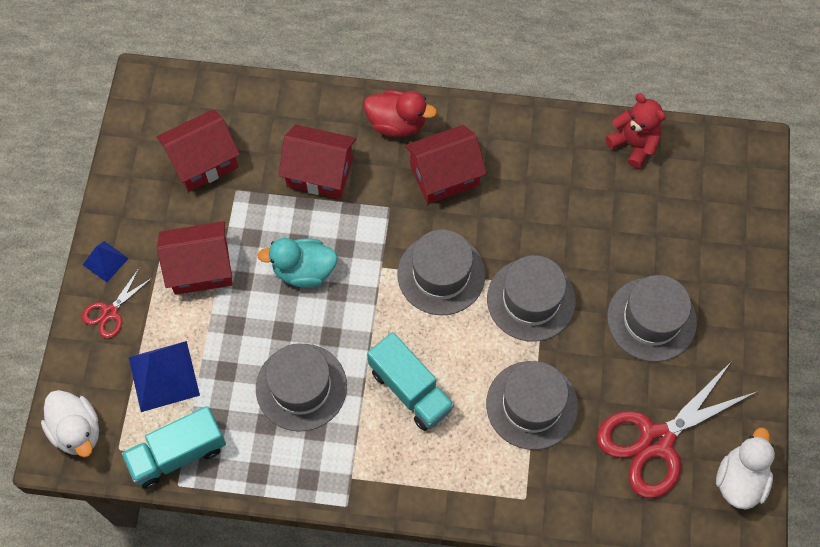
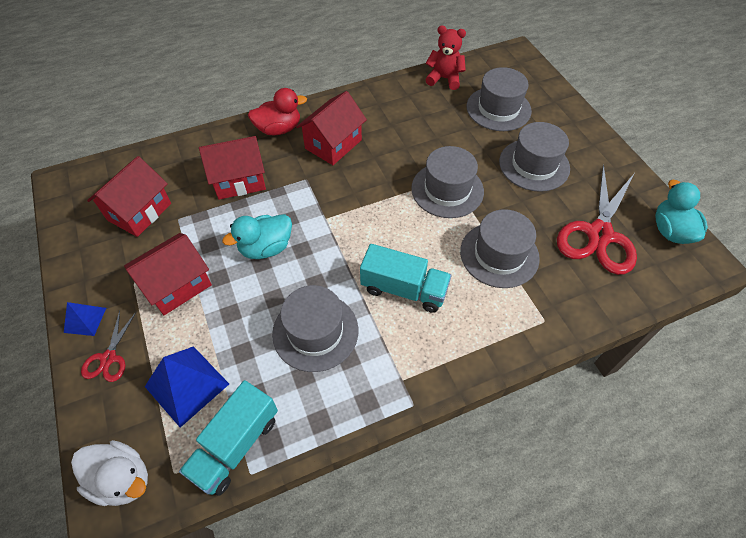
camera: 30 degrees left, 10 degrees down
(441, 274) = (373, 203): grey hat -> grey hat (498, 109)
(739, 480) = (670, 231): white duck -> turquoise duck

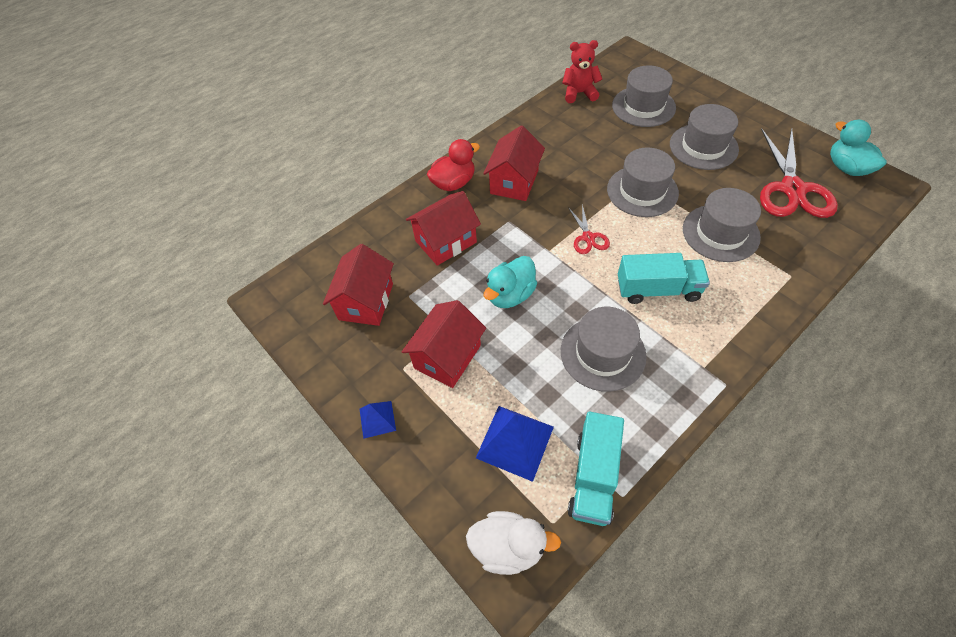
camera: 15 degrees left, 0 degrees up
(108, 358) = (424, 445): red scissors -> red scissors (588, 237)

